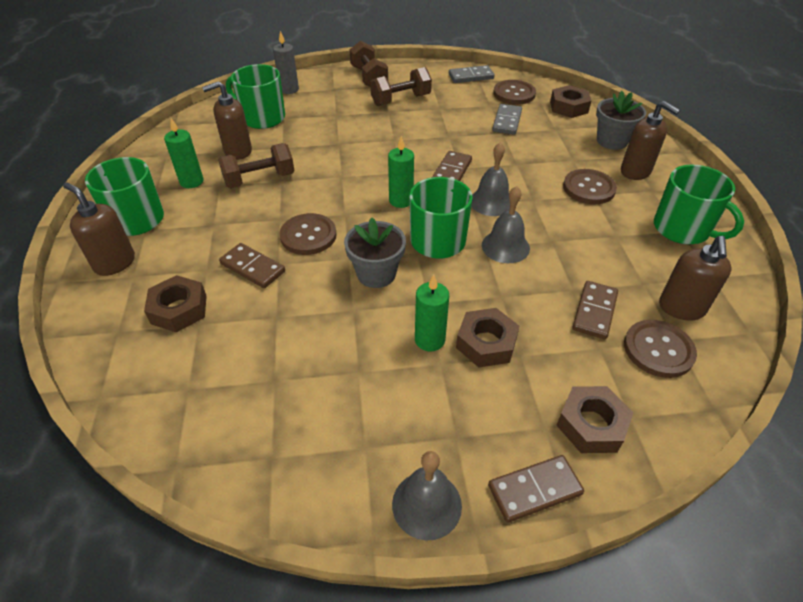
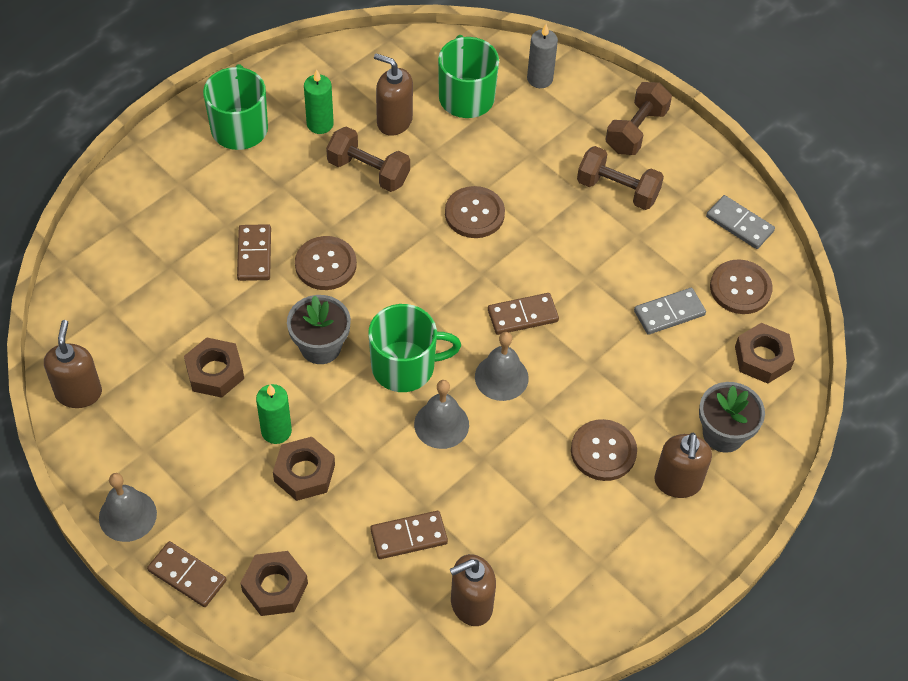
camera: 50 degrees right, 10 degrees up
(114, 263) = (182, 159): brown soap dispenser -> brown soap dispenser (79, 393)
(179, 309) = (172, 242): brown nut -> brown nut (215, 372)
(401, 200) = (437, 302): green candle -> none
(658, 350) = (398, 605): brown button -> brown button (474, 214)
(682, 229) = (602, 565): green mug -> none

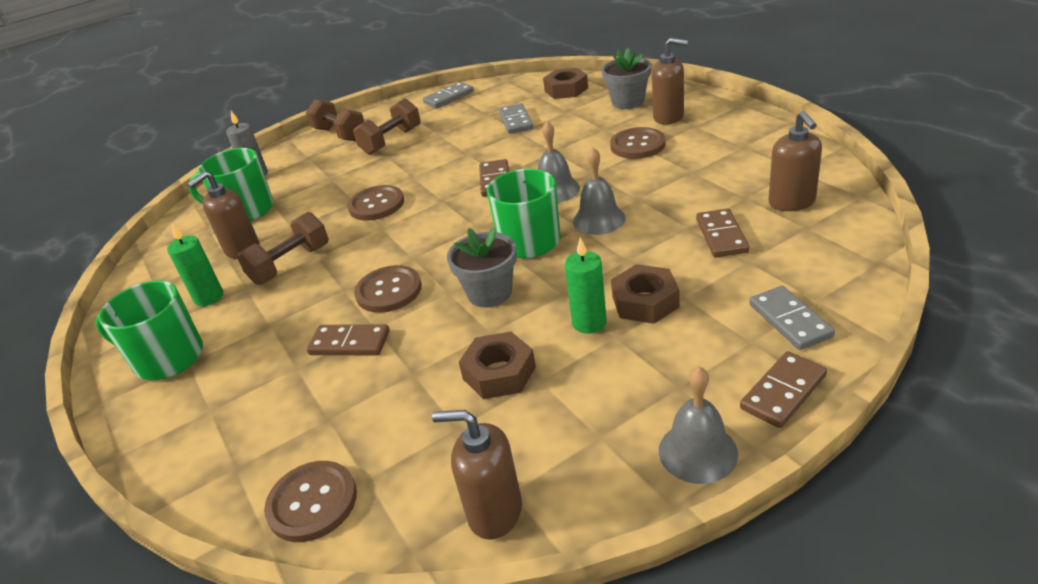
camera: 70 degrees left, 20 degrees down
(275, 587) = (789, 320): brown nut -> grey domino
(740, 288) = (504, 97): brown button -> brown button (312, 502)

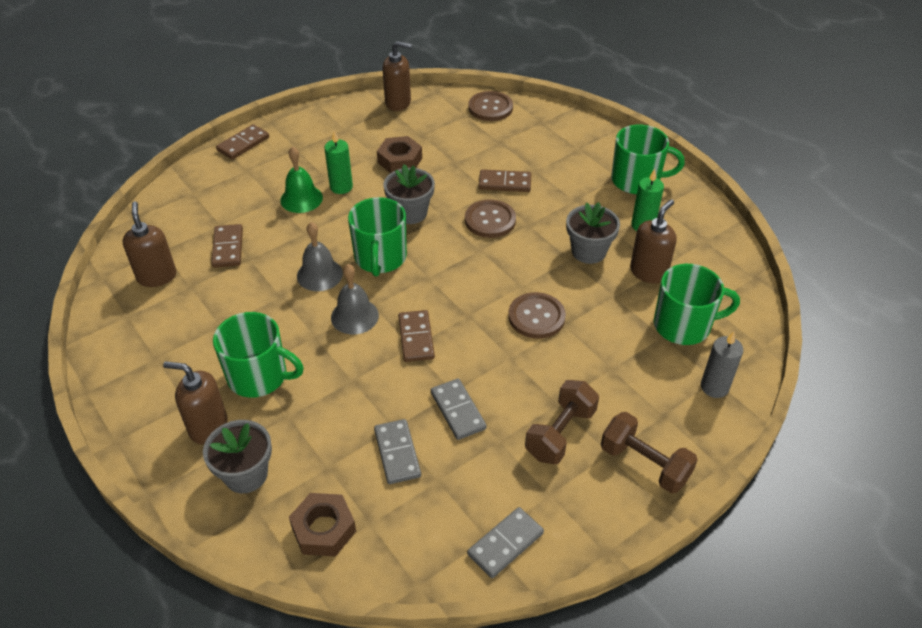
camera: 170 degrees right, 10 degrees up
(290, 265) = (588, 251): brown dumbbell -> grey flower pot
(637, 145) = (259, 376): brown button -> green mug
(645, 302) = (301, 199): brown nut -> green bell
(697, 452) = (297, 121): grey bell -> none
(789, 320) = (217, 181): grey domino -> grey domino (458, 411)

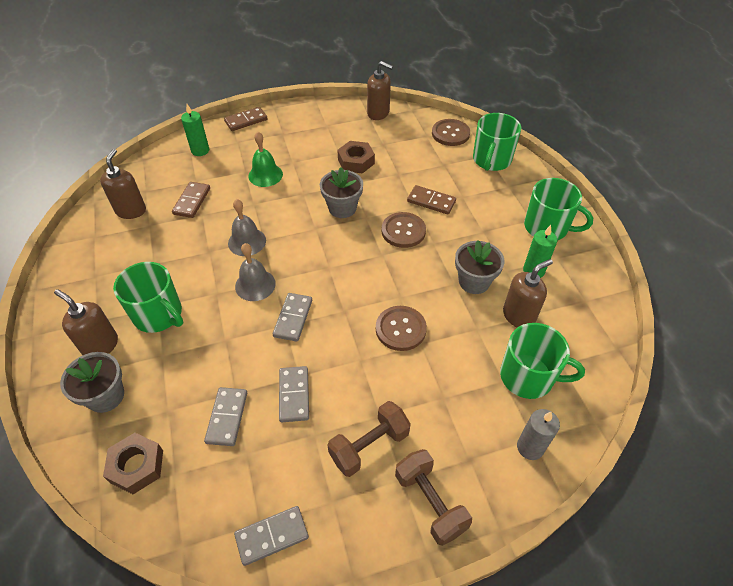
camera: 20 degrees right, 5 degrees up
(341, 187) = (300, 173): green candle -> green candle (200, 150)
(380, 258) = (299, 240): green mug -> green mug (491, 160)
(416, 338) = (293, 318): brown domino -> grey domino

